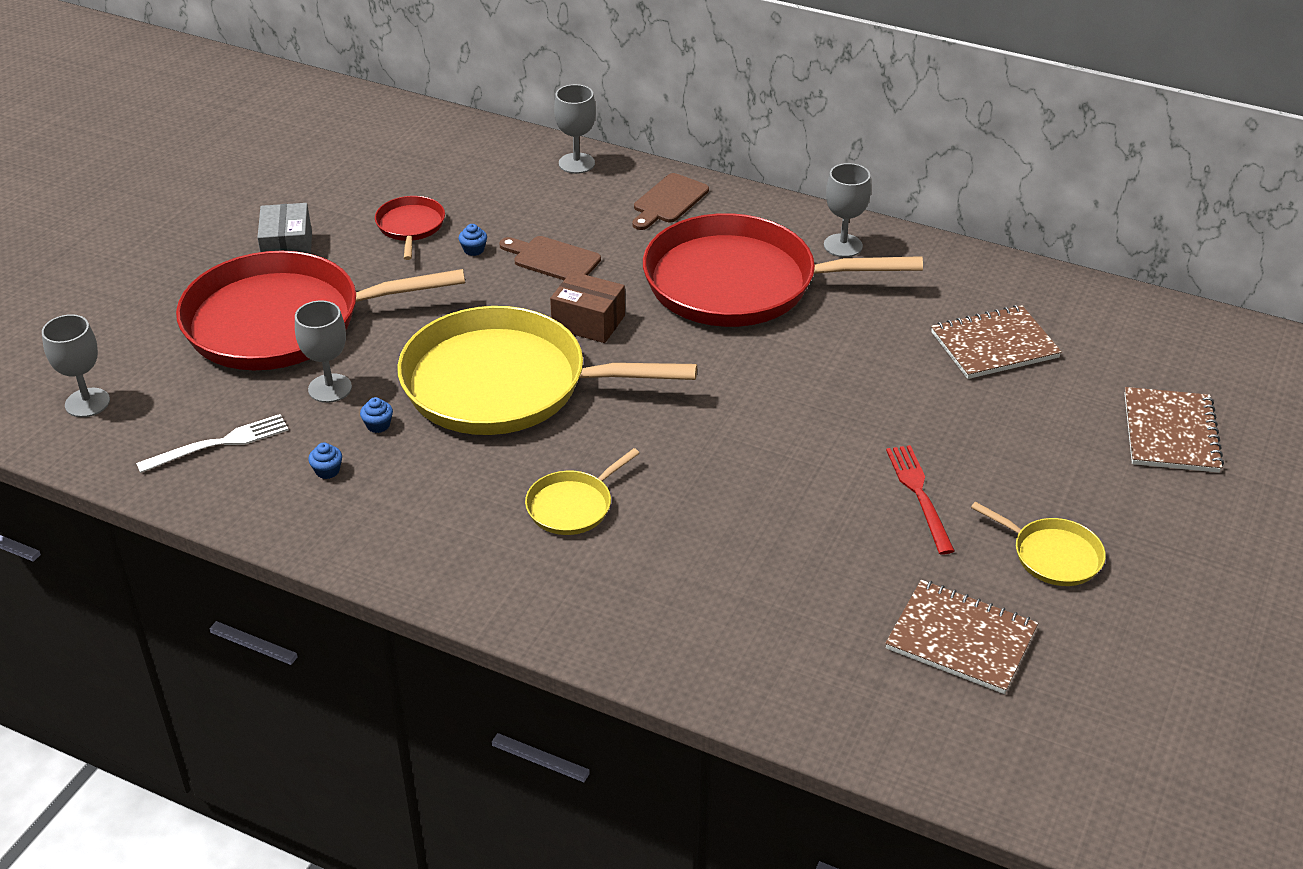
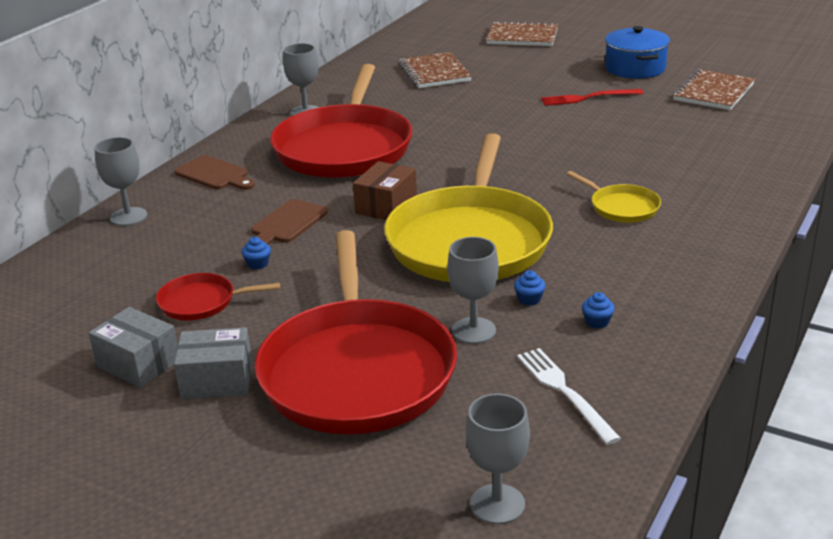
camera: 85 degrees left, 10 degrees down
(321, 208) = (138, 363): none -> grey box
(1052, 555) = (635, 68): yellow pan -> blue pot

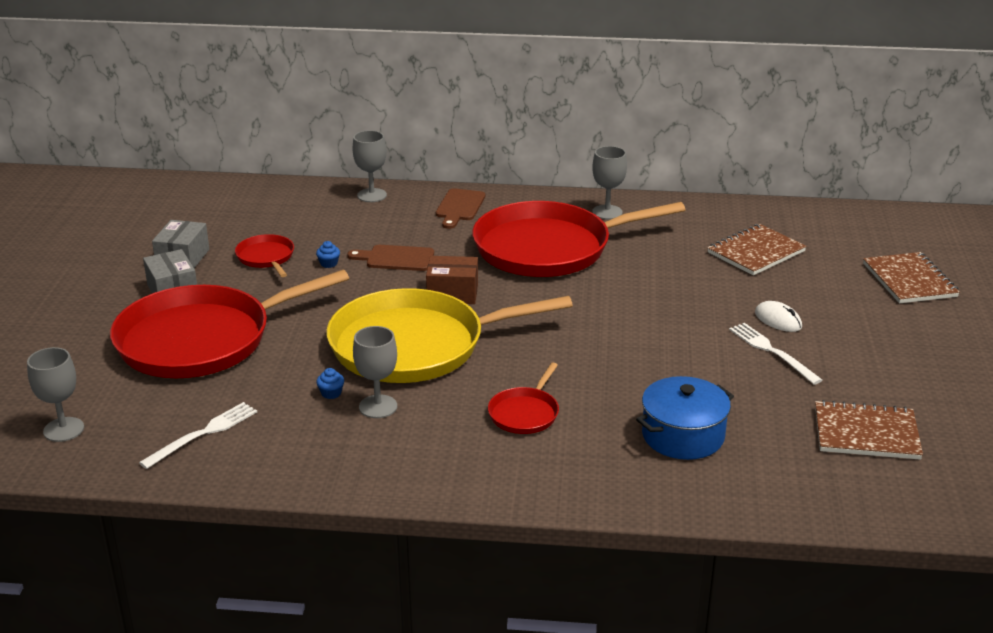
camera: 65 degrees right, 0 degrees up
(473, 330) = (273, 376): grey goblet -> grey goblet (378, 406)
(544, 87) = (778, 320): none -> white mouse
(588, 98) = (772, 351): red fork -> white fork
(597, 322) = (310, 433): blue cupcake -> none
(621, 207) = (525, 413): yellow pan -> red pan
(635, 68) = (888, 368): blue pot -> blue pot (683, 435)

